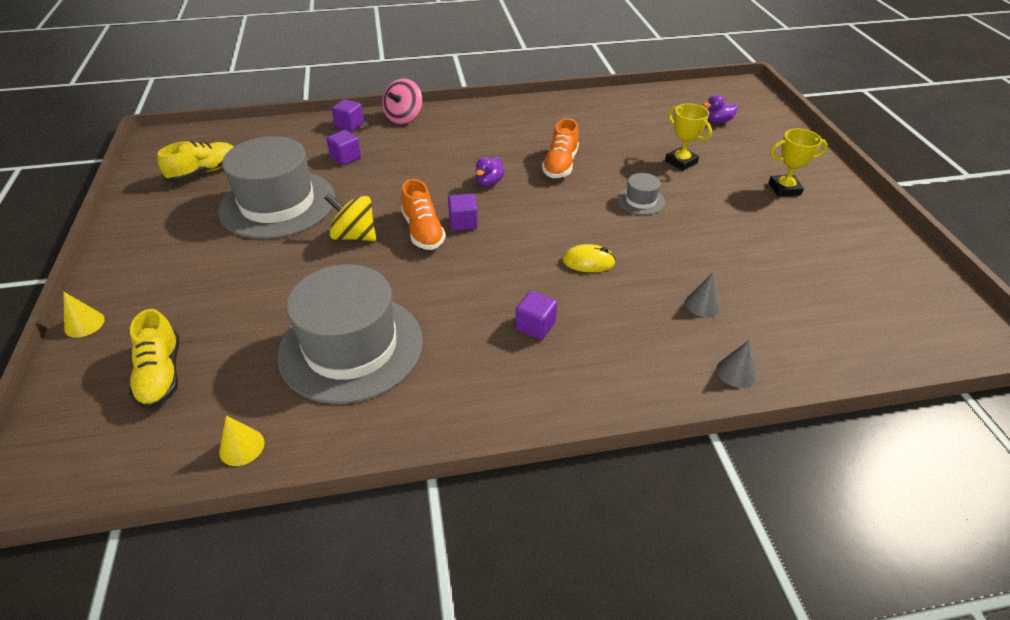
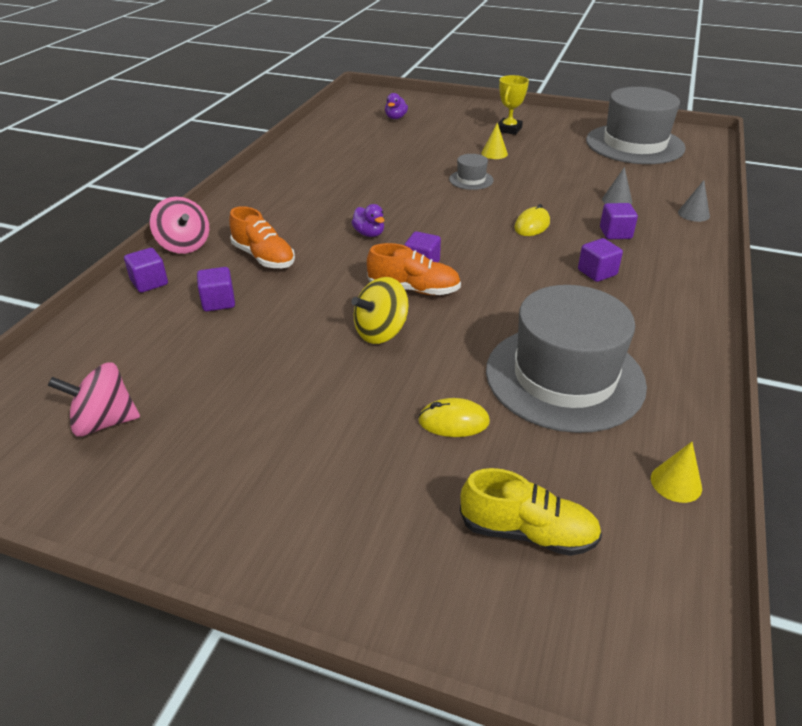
camera: 60 degrees left, 5 degrees down
(84, 324) = (369, 604): yellow cone -> yellow cone (494, 153)
(204, 172) = (104, 422): yellow shoe -> pink spinning top
(265, 304) = (453, 421): none -> yellow mouse
(277, 204) = (259, 372): grey hat -> grey hat (634, 144)
(560, 165) = (381, 194): orange shoe -> orange shoe (264, 257)
(627, 320) = (615, 233): none -> purple cube
(681, 162) = (435, 148): yellow trophy -> none

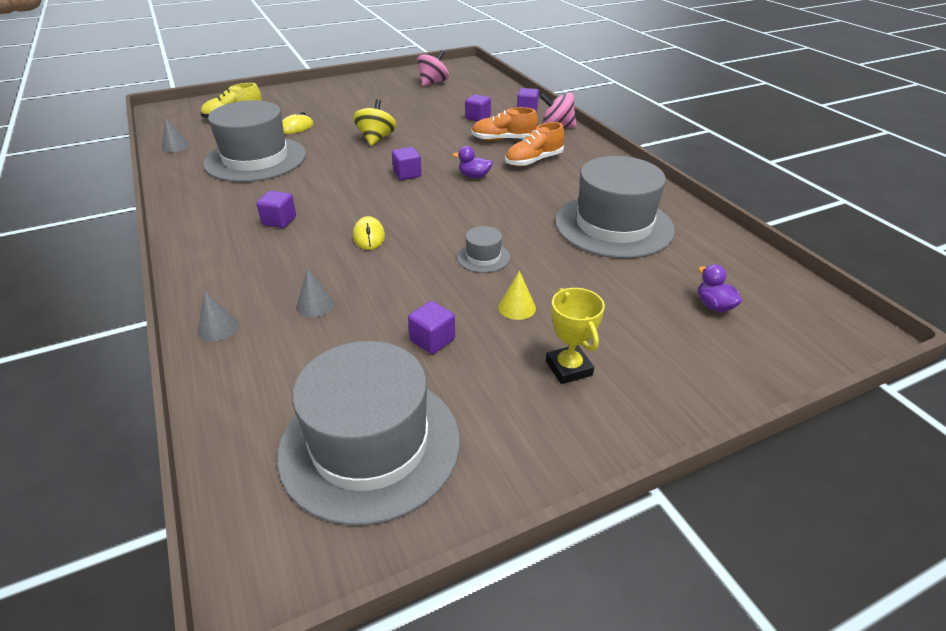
camera: 135 degrees right, 0 degrees up
(354, 160) = (613, 225): none -> grey hat
(413, 289) = (390, 161): orange shoe -> orange shoe (533, 161)
(615, 233) = (288, 263): purple cube -> purple cube (432, 340)
(676, 483) = (175, 146): yellow cone -> grey cone

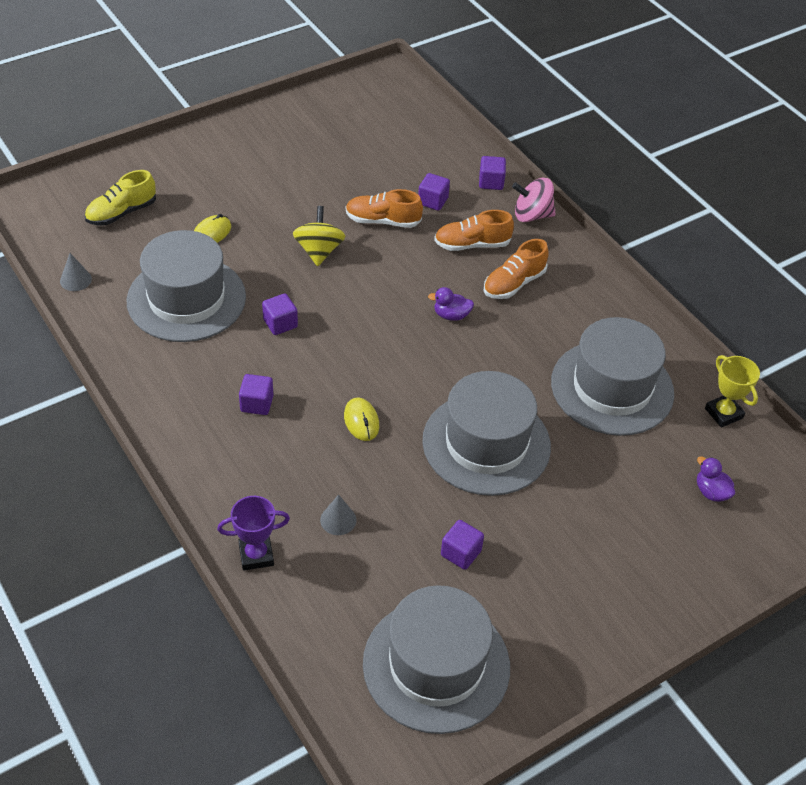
camera: 10 degrees left, 10 degrees up
(218, 328) = (256, 555): grey cone -> purple trophy
(407, 174) = (374, 316): purple cube -> purple cube (280, 323)
(433, 83) = (358, 124): pink spinning top -> none
(434, 126) = (383, 221): none -> orange shoe
(483, 257) = (486, 443): grey hat -> grey hat, size x2.38
(517, 307) = (530, 508): yellow cone -> none
(568, 368) = (586, 574): yellow trophy -> yellow trophy (723, 413)

